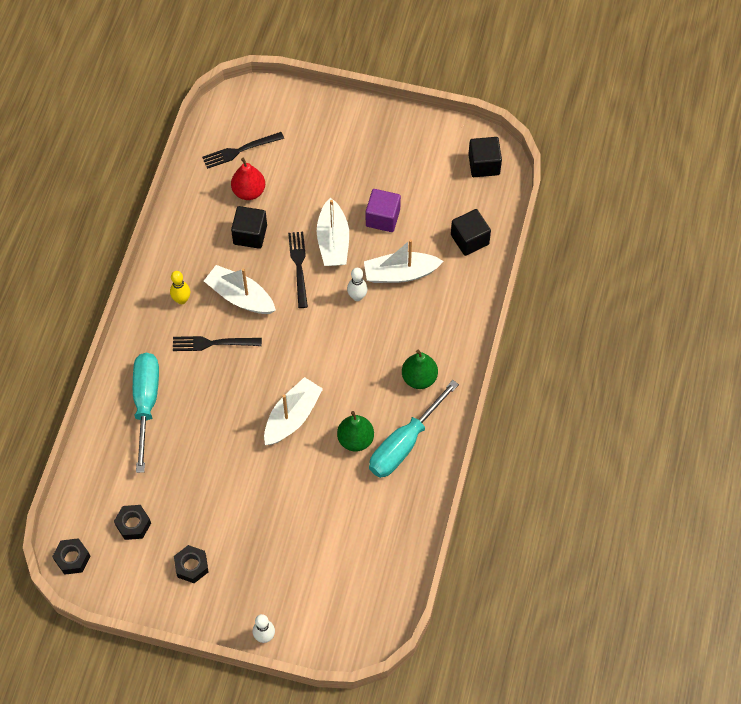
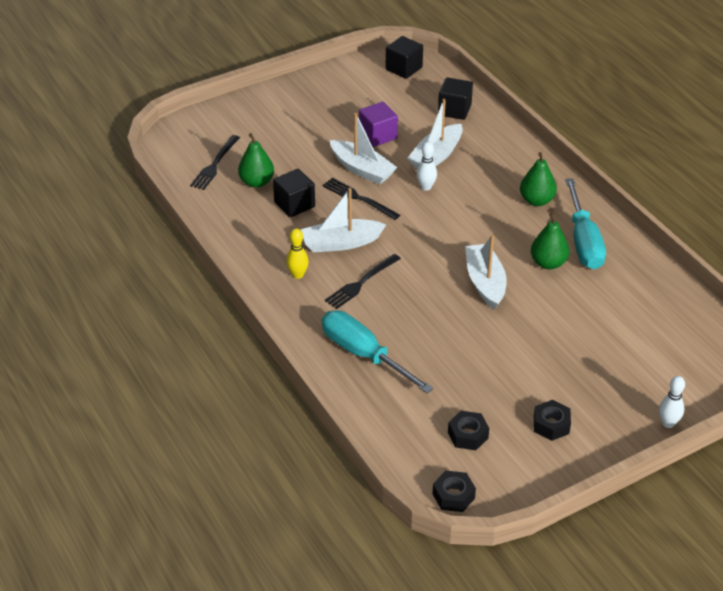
camera: 45 degrees left, 20 degrees down
(249, 191) = (256, 182): red pear -> green pear

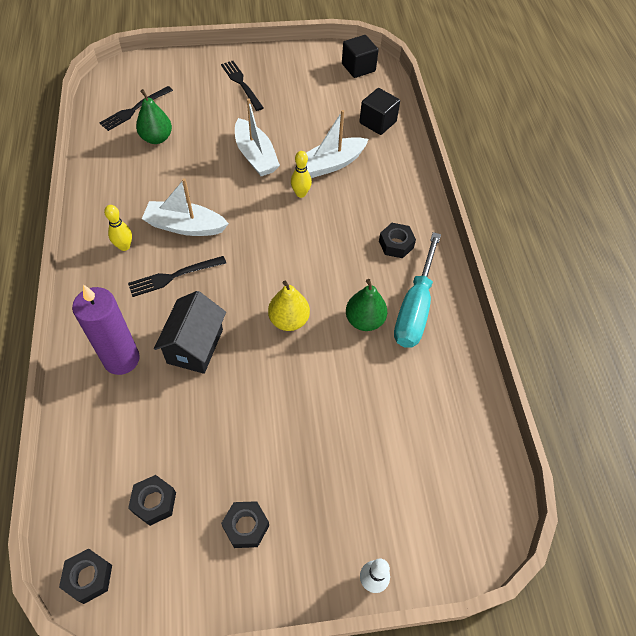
camera: 20 degrees right, 15 degrees up
(294, 204) = (172, 172): black cube -> none
(357, 198) = (232, 184): black fork -> black fork (241, 83)
(364, 354) = (121, 359): turquoise screwdriver -> purple candle
(378, 136) = (292, 126): purple cube -> none
(419, 326) = (195, 346): none -> black house
(426, 187) = (301, 193): white bowling pin -> yellow bowling pin
(485, 283) = (289, 320): white boat -> yellow pear
(536, 200) = (396, 244): green pear -> black nut

